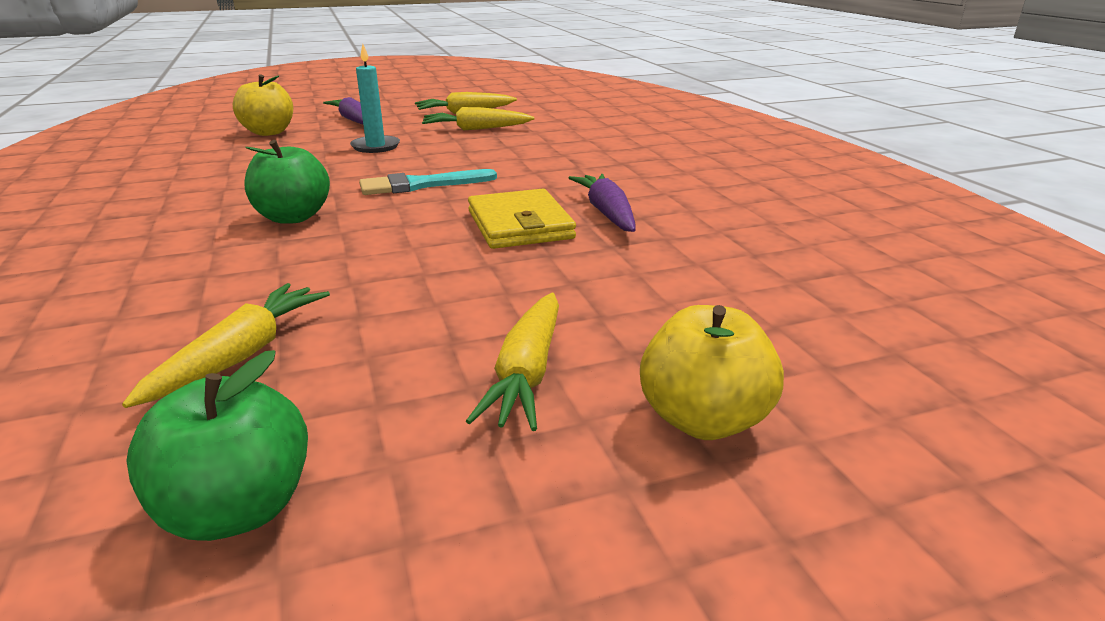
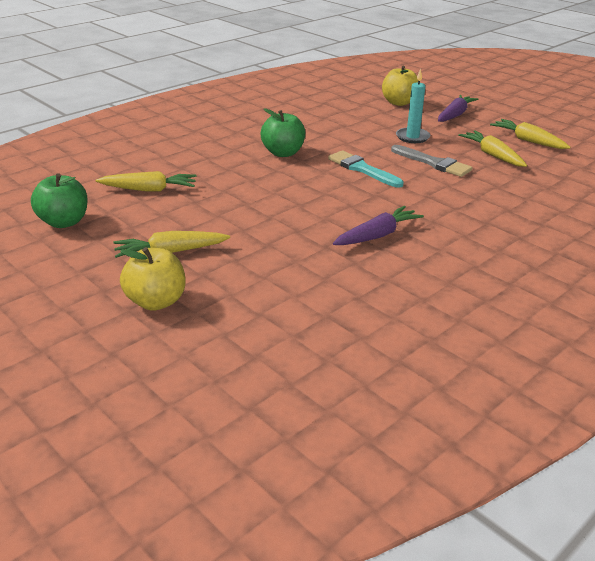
camera: 65 degrees right, 5 degrees up
(457, 152) = (433, 163): none -> grey brush
(520, 225) = (331, 212): yellow wallet -> none

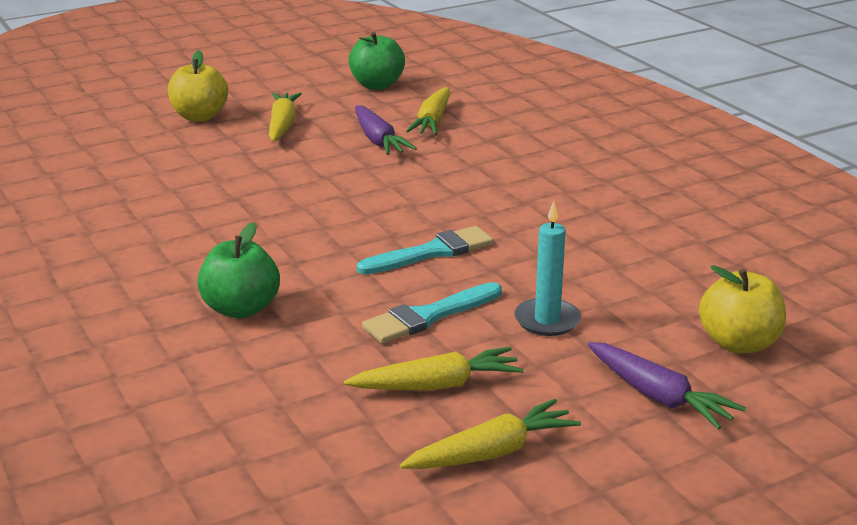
camera: 105 degrees right, 5 degrees down
(283, 153) = (513, 203): green apple -> green apple (241, 309)
(377, 235) = (236, 230): purple carrot -> purple carrot (378, 140)
(433, 163) = (428, 316): grey brush -> turquoise brush

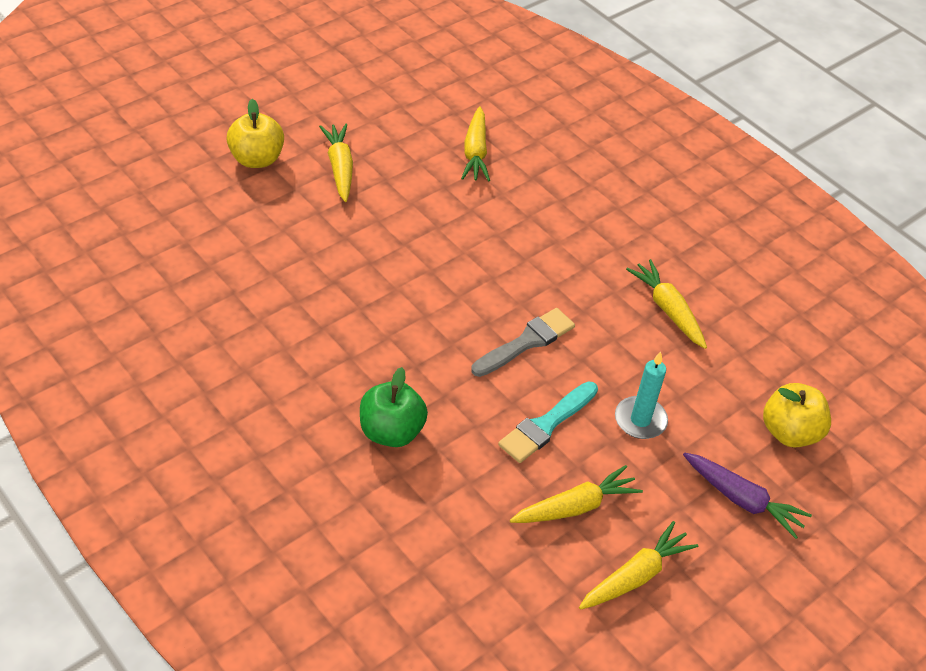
camera: 15 degrees left, 20 degrees up
(377, 85) = (408, 98): green apple -> none
(378, 140) = (435, 186): purple carrot -> none
(432, 252) = (526, 342): turquoise brush -> grey brush
(611, 238) = (667, 309): none -> yellow carrot

